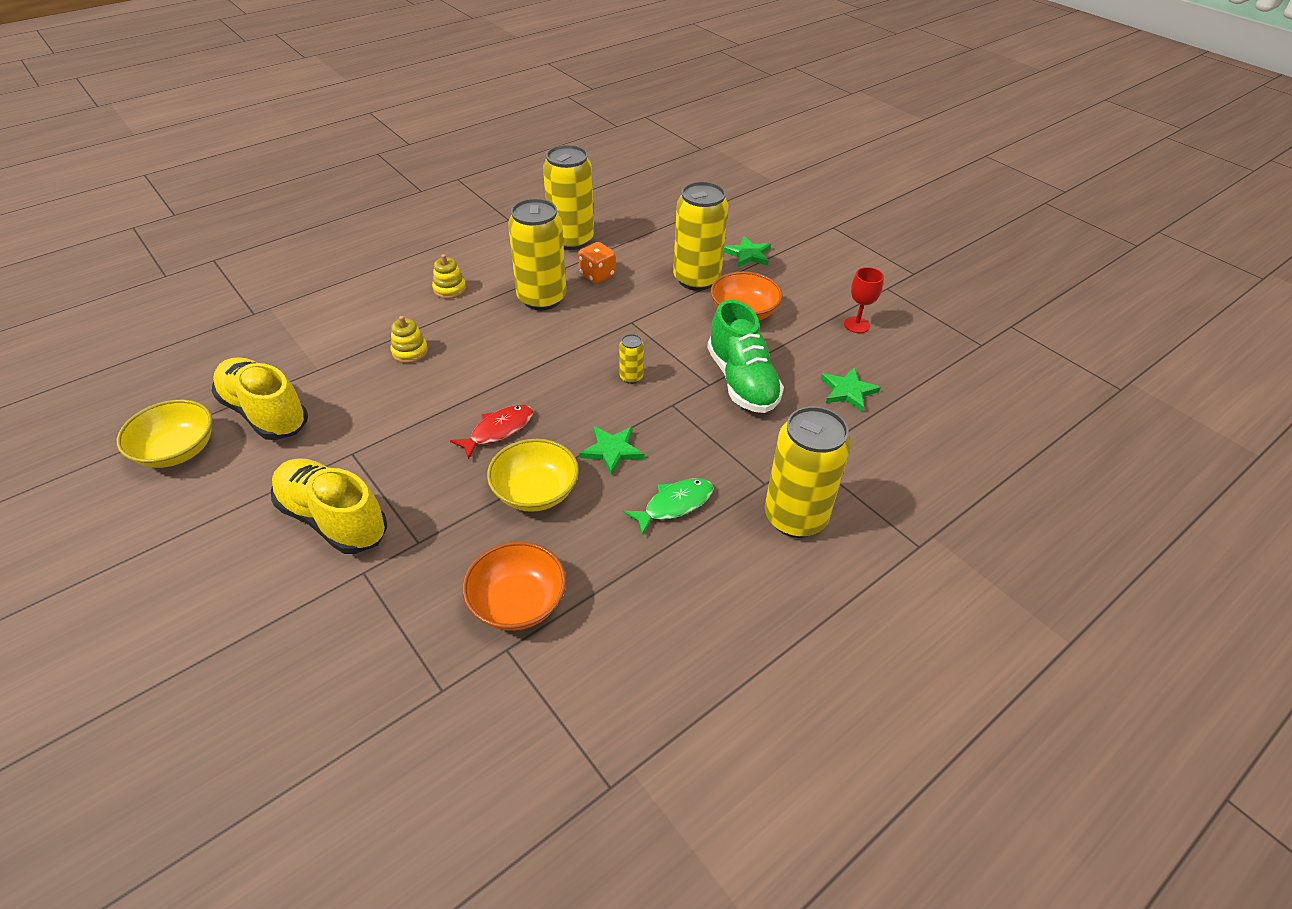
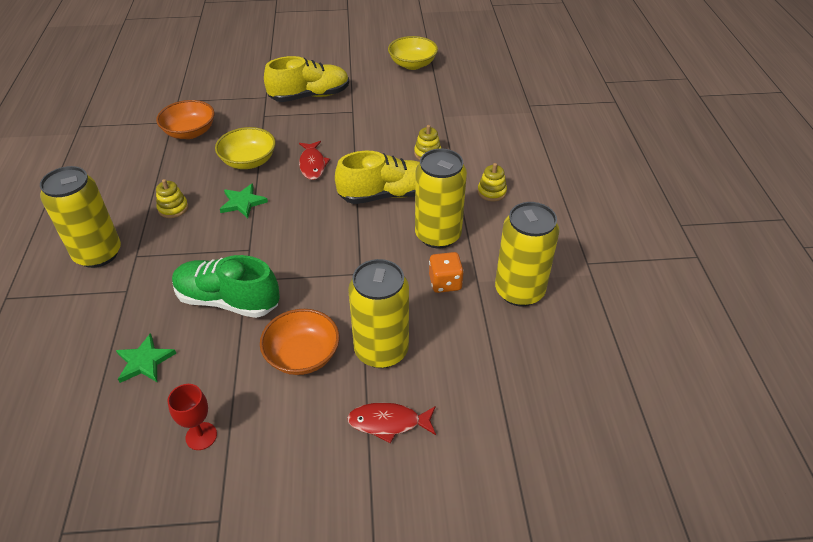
camera: 125 degrees right, 0 degrees up
(265, 413) = (417, 92): yellow shoe -> yellow shoe (386, 195)
(631, 377) = (297, 242): yellow can -> none
(674, 505) = (173, 208): green fish -> yellow stacking toy
(748, 254) = (388, 423): green star -> red fish

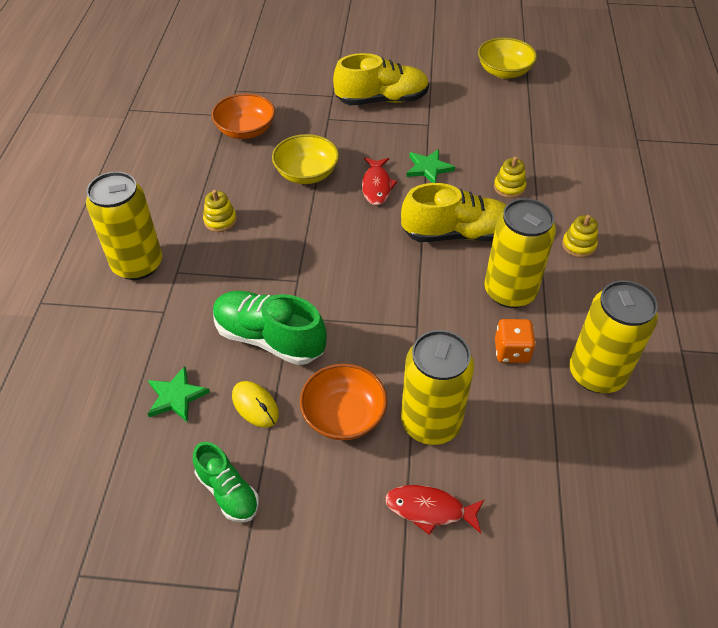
camera: 10 degrees right, 5 degrees up
(201, 436) = (228, 491): red goblet -> green shoe
(220, 358) = (255, 405): none -> yellow mouse
(242, 202) = (295, 223): green star -> green star (428, 168)

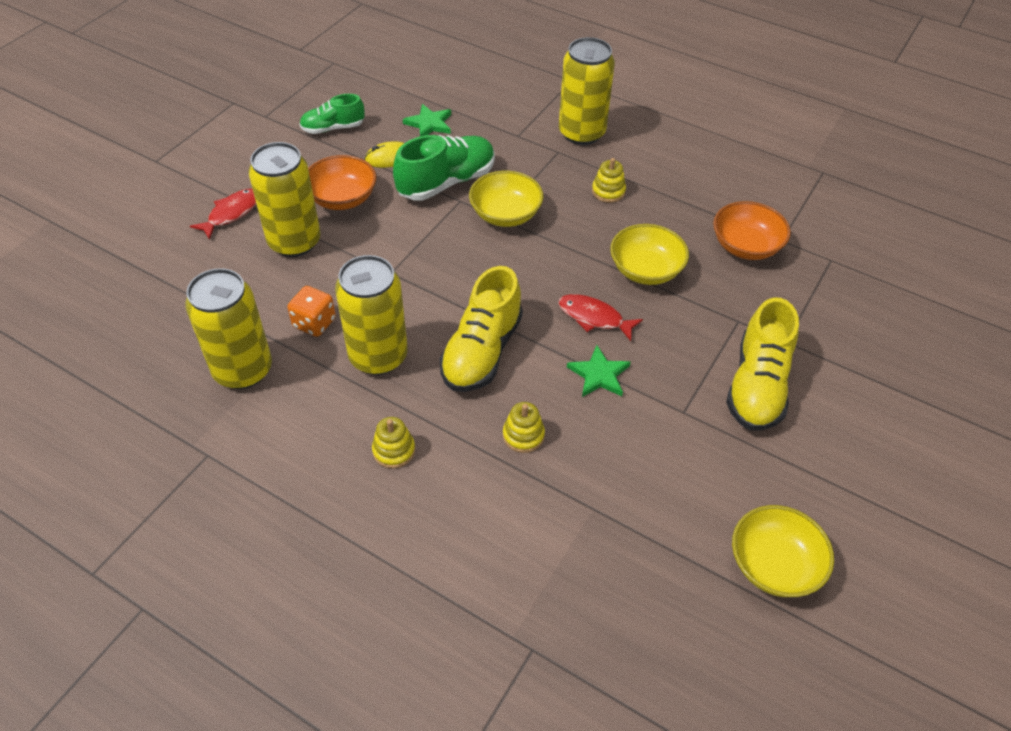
camera: 115 degrees right, 0 degrees up
(291, 277) = (505, 214): none -> yellow bowl

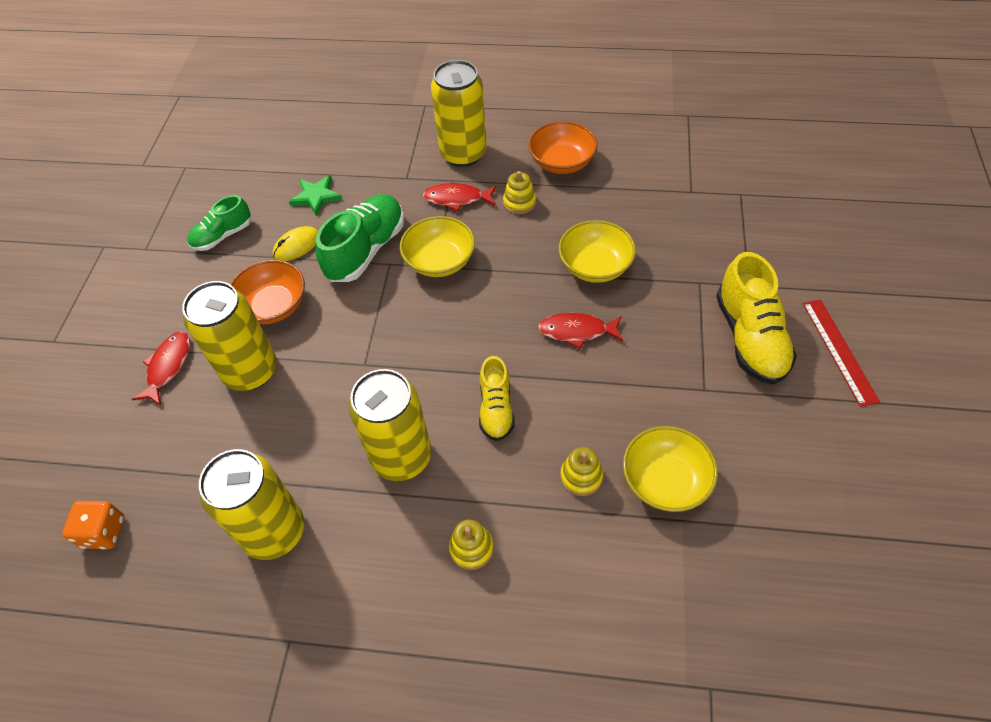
camera: 20 degrees left, 5 degrees up
(314, 323) = (319, 449): orange dice -> orange dice (104, 532)
(482, 351) = (496, 409): yellow shoe -> yellow shoe, size x0.61
(552, 168) = (457, 199): none -> red fish
(599, 374) = (613, 385): green star -> none
(745, 246) = (665, 209): orange bowl -> orange bowl (562, 162)
(774, 565) = (859, 501): yellow bowl -> yellow bowl (665, 480)
(840, 432) = (839, 351): none -> red ruler

